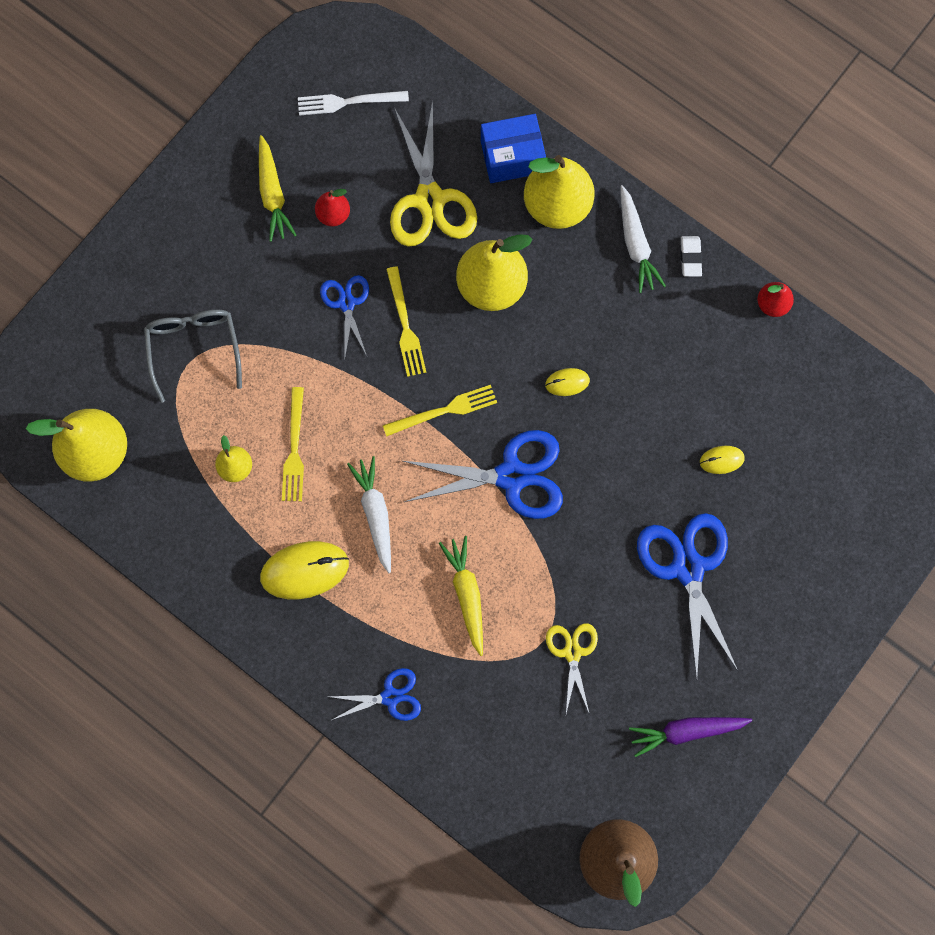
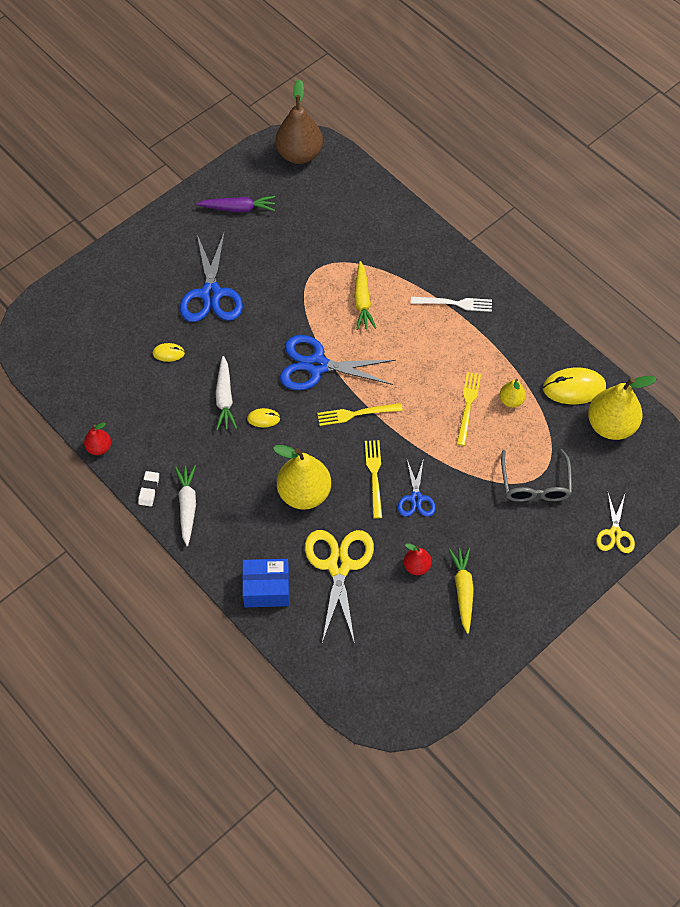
camera: 170 degrees left, 15 degrees down
(304, 570) = (470, 331): yellow mouse -> yellow mouse (574, 388)
(348, 102) = (391, 656): white fork -> white fork (455, 303)
(375, 514) = (416, 357): white carrot -> white carrot (225, 398)
(390, 697) = (423, 253): blue scissors -> none
(557, 206) = (240, 545): yellow pear -> none
(572, 652) = (300, 259): yellow scissors -> yellow scissors (615, 533)

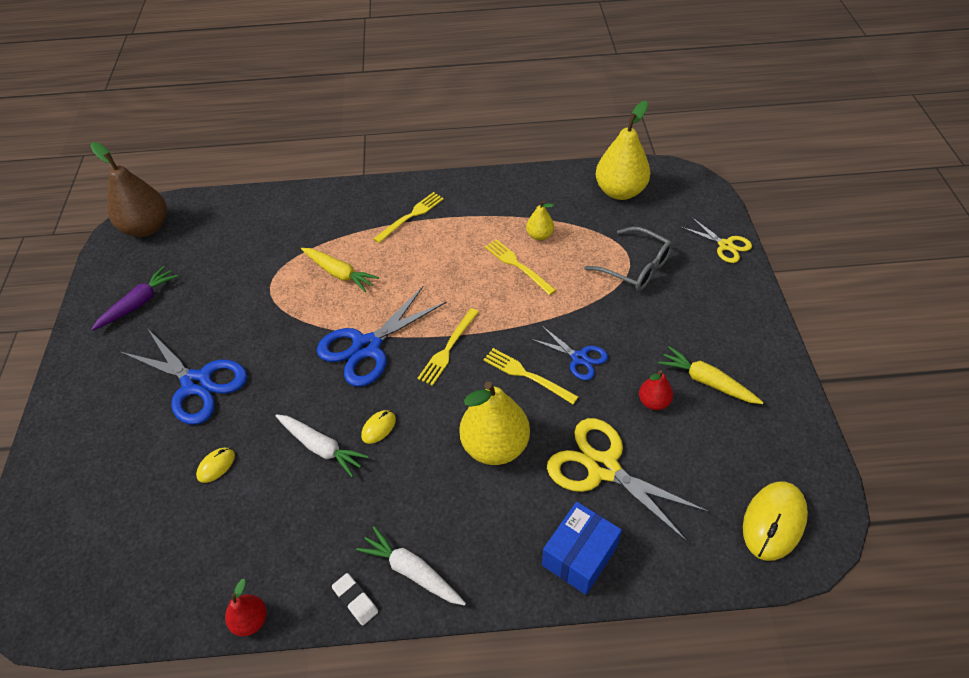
camera: 50 degrees left, 10 degrees down
(455, 303) = (411, 216): white fork -> yellow fork
(574, 388) = (565, 192): yellow mouse -> yellow mouse (774, 522)

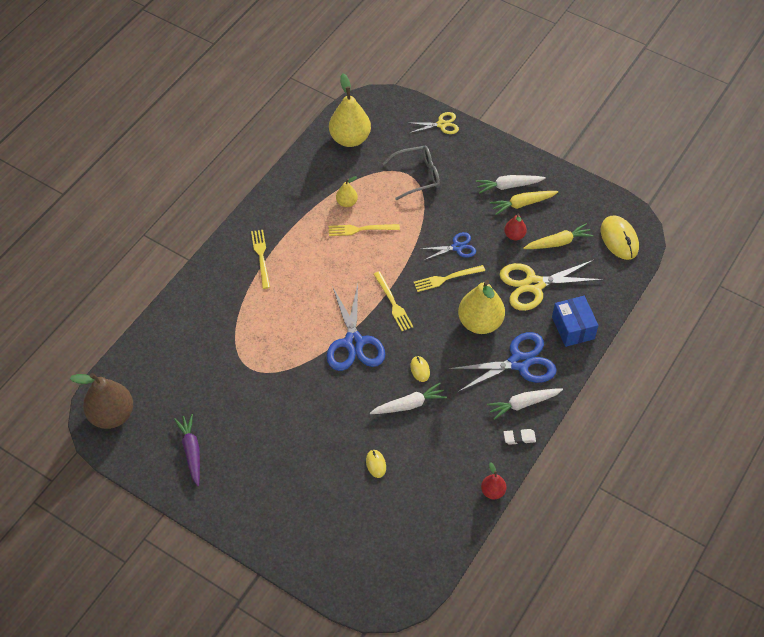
camera: 55 degrees left, 5 degrees up
(196, 383) = (300, 447): blue scissors -> blue scissors (519, 362)
(339, 273) = (276, 324): yellow carrot -> yellow carrot (558, 242)
(716, 352) = (508, 186): none -> white carrot

